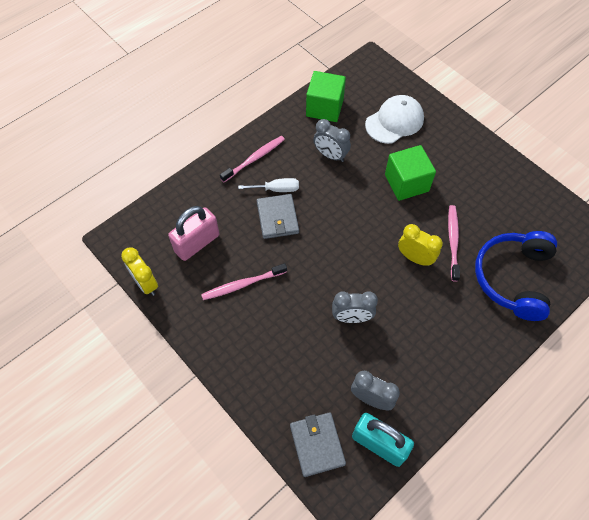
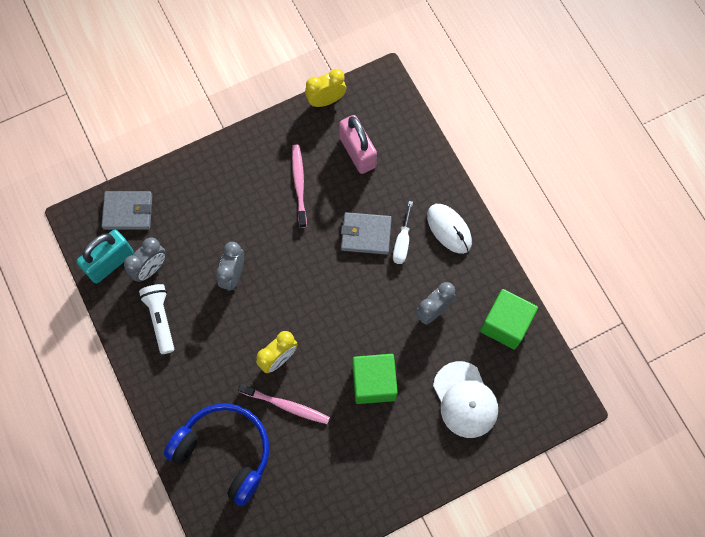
camera: 105 degrees right, 10 degrees up
(254, 158) = (449, 229): pink toothbrush -> white mouse
(418, 371) = (161, 319): none -> white flashlight

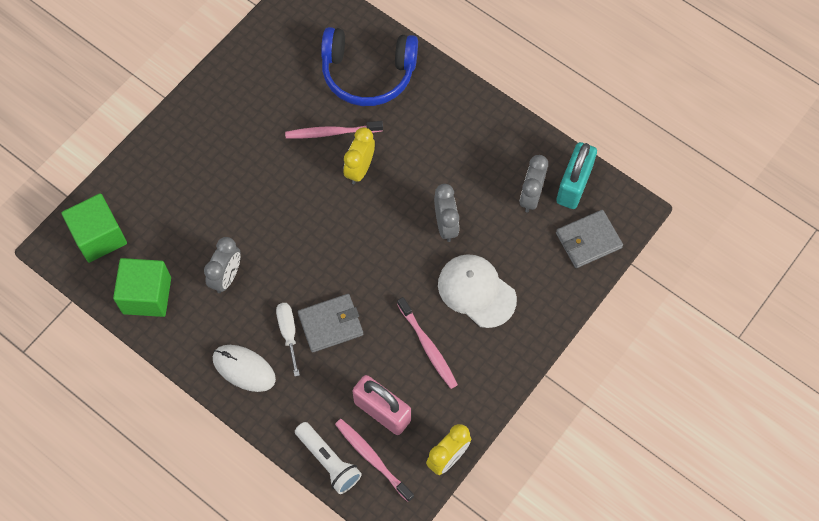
camera: 155 degrees right, 5 degrees down
(161, 319) = (492, 156): white flashlight -> white flashlight (328, 461)
(374, 383) = (257, 186): green cube -> green cube (99, 237)
(381, 123) = (372, 458): none -> pink toothbrush
(465, 400) = (162, 208): white cap -> white cap (476, 291)

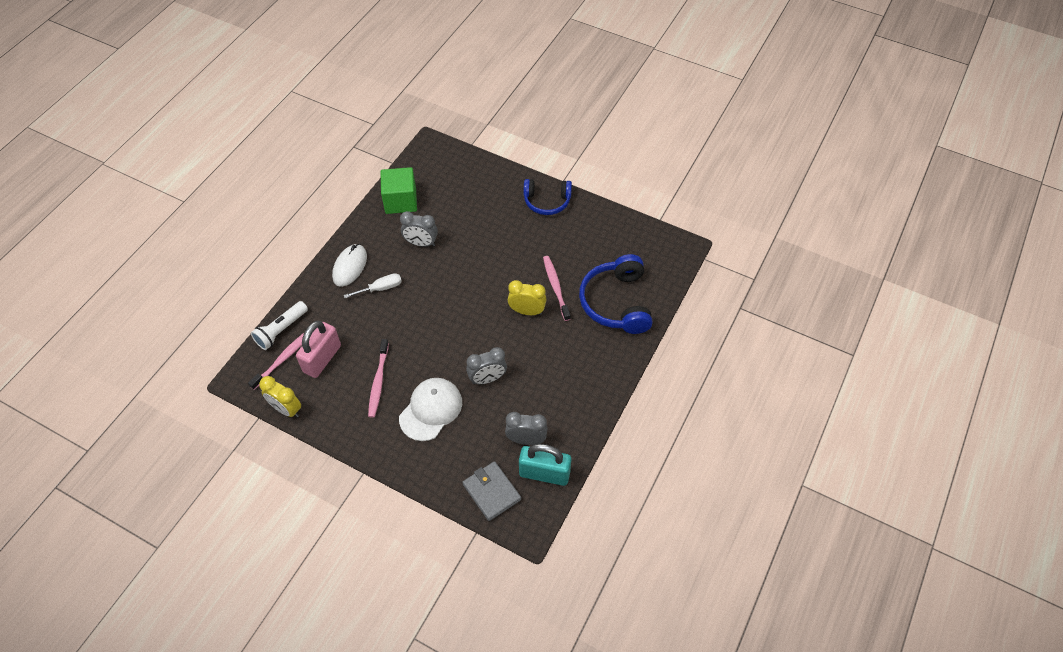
camera: 80 degrees right, 10 degrees down
(99, 237) = (442, 166): green cube -> none
(196, 120) = (547, 201): none -> blue headphones
(330, 324) = (390, 314): grey wallet -> none
(428, 347) = (378, 382): pink toothbrush -> pink toothbrush turned 45 degrees counterclockwise

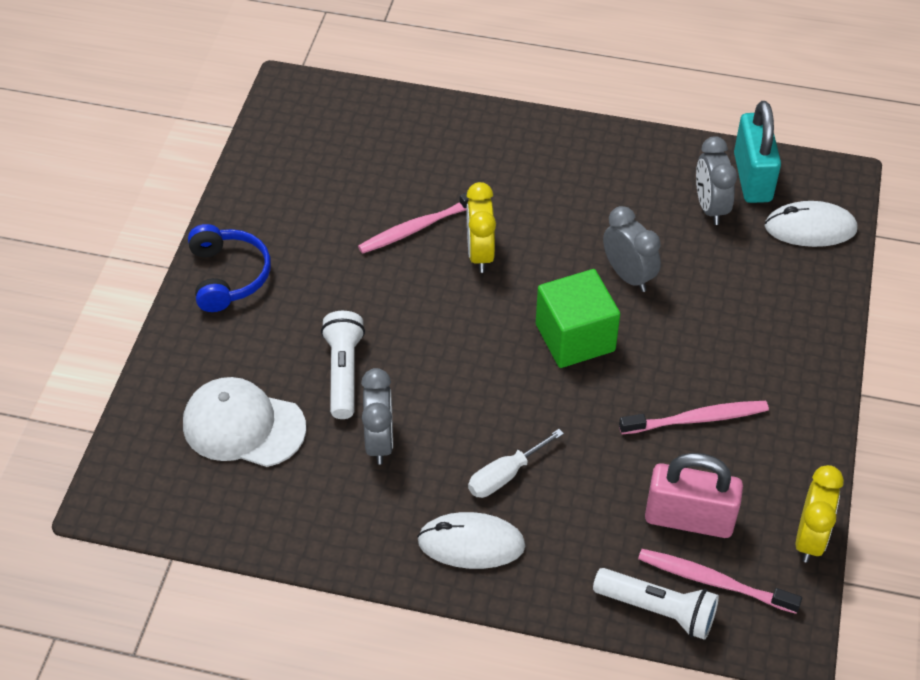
camera: 105 degrees left, 5 degrees down
(381, 288) = (505, 475): white screwdriver -> white screwdriver turned 90 degrees counterclockwise
(400, 201) = (280, 507): green cube -> green cube (575, 337)
(431, 410) = (715, 333): white cap -> white cap (243, 426)
(468, 237) = (344, 372): none -> white flashlight
(491, 492) = (810, 228): grey wallet -> white mouse
(616, 302) = (424, 149): blue headphones -> none

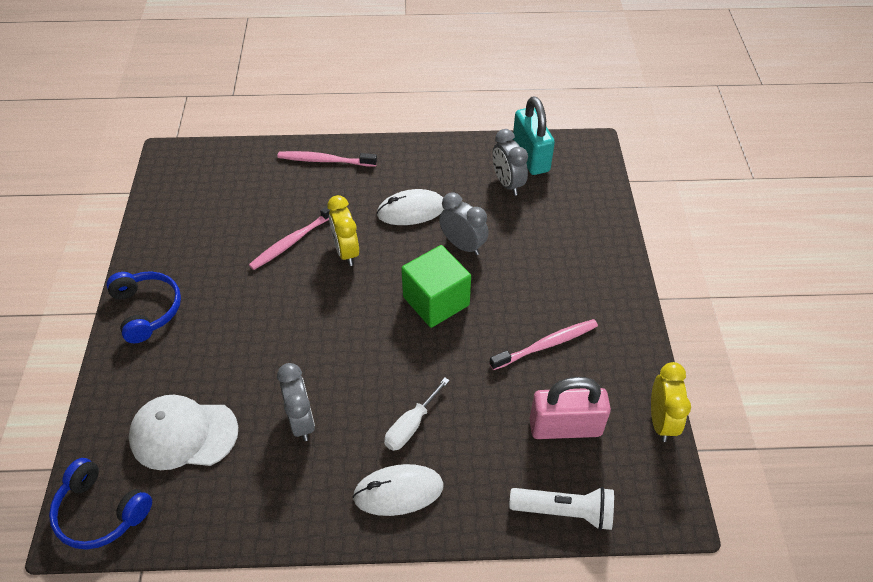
camera: 15 degrees left, 0 degrees up
(139, 488) = (101, 511): none -> blue headphones
(344, 372) = (259, 369): white flashlight -> none
(713, 581) = (599, 475): pink toothbrush -> pink toothbrush (324, 160)
(810, 228) = (582, 184): white mouse -> white mouse (411, 210)

